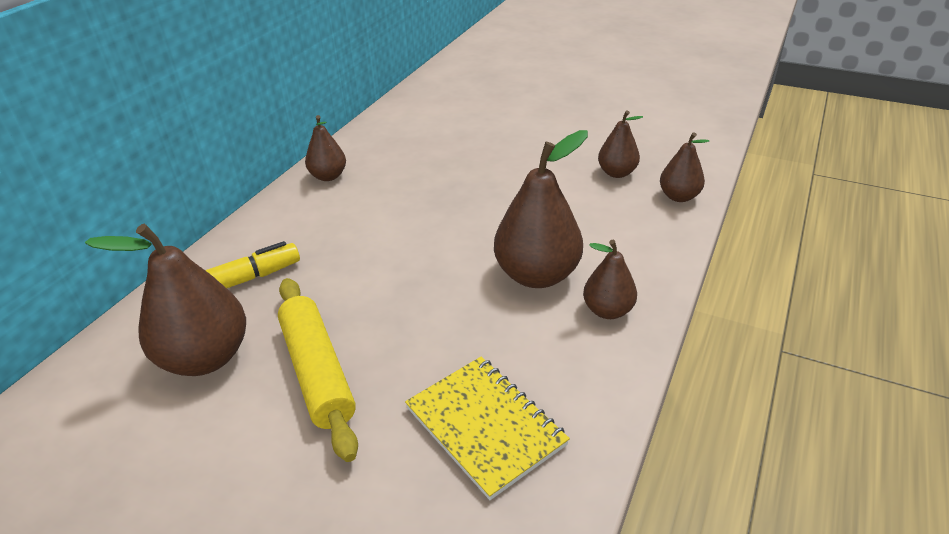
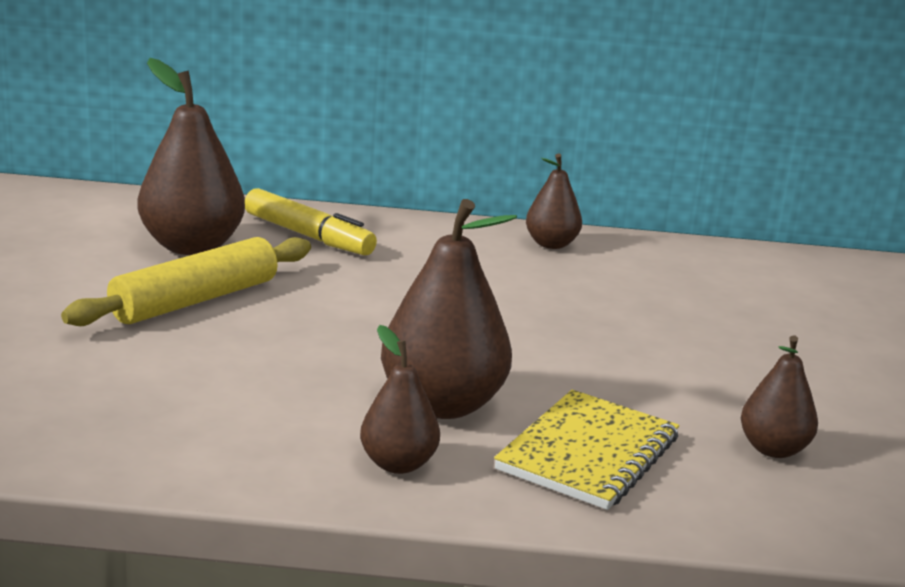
camera: 65 degrees right, 15 degrees down
(485, 426) = (148, 400): yellow notebook -> yellow notebook (588, 454)
(679, 197) = (756, 514): brown pear -> none

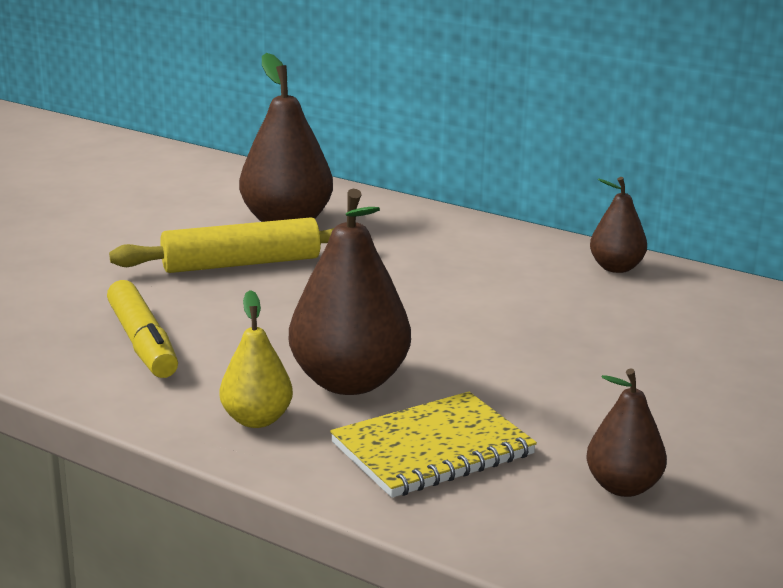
camera: 30 degrees right, 0 degrees up
(308, 236) = (394, 228): yellow marker -> yellow marker (142, 342)
(398, 464) = (256, 420): brown pear -> yellow pear

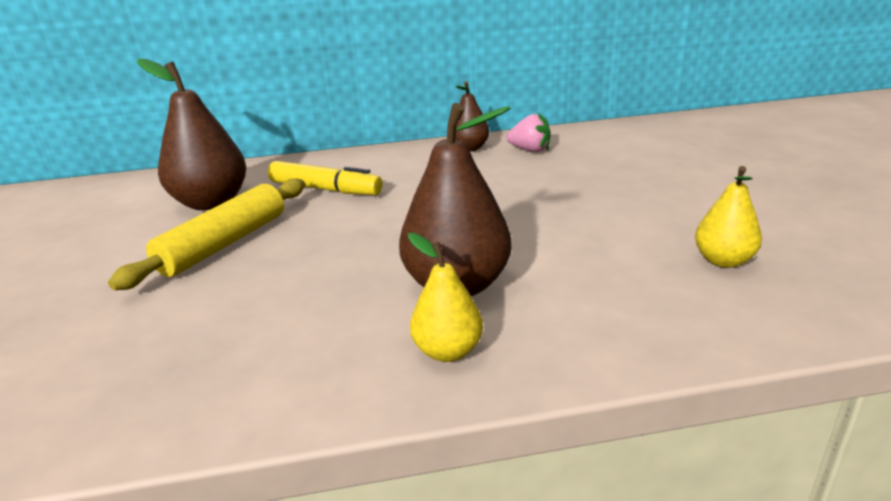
camera: 40 degrees left, 5 degrees up
(142, 342) = (241, 343): yellow marker -> yellow marker (325, 189)
(432, 449) = (594, 300): yellow notebook -> none
(623, 487) = (723, 261): brown pear -> yellow pear
(679, 298) = (530, 150): none -> pink strawberry

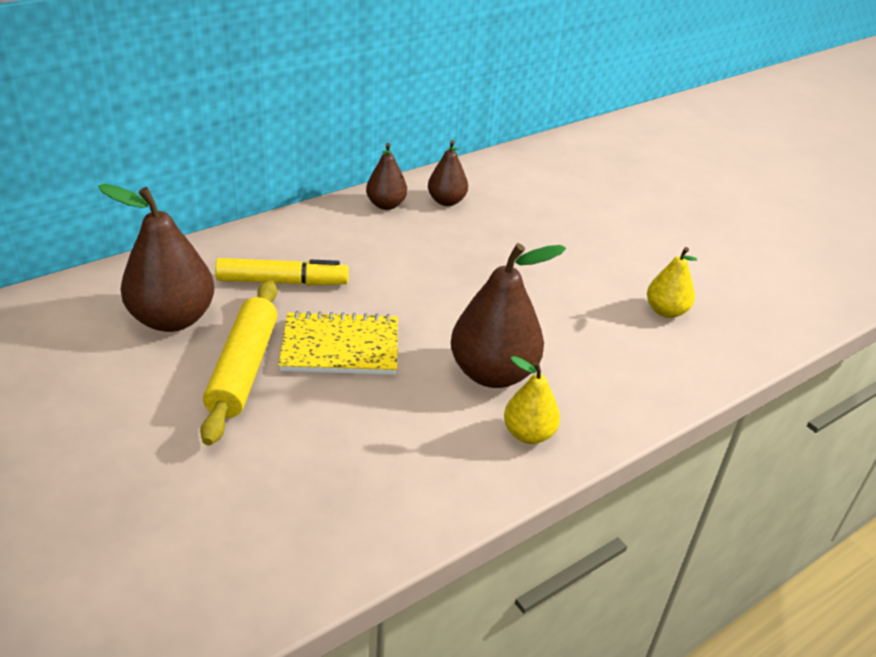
camera: 30 degrees left, 10 degrees up
(324, 240) = (340, 347): none -> yellow notebook
(530, 150) = (446, 201): pink strawberry -> brown pear

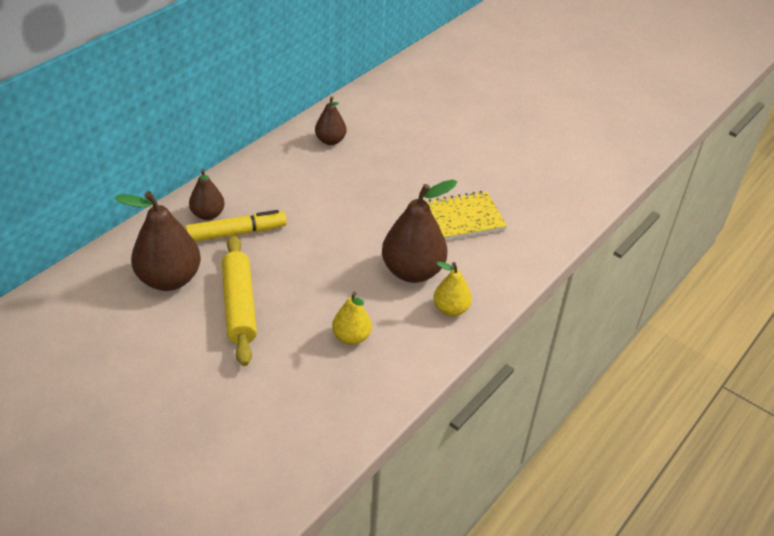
camera: 15 degrees left, 5 degrees up
(340, 347) = (300, 275): yellow notebook -> yellow notebook (460, 219)
(386, 205) = (286, 153): brown pear -> brown pear (208, 214)
(666, 311) = (514, 200): yellow pear -> yellow pear (351, 337)

